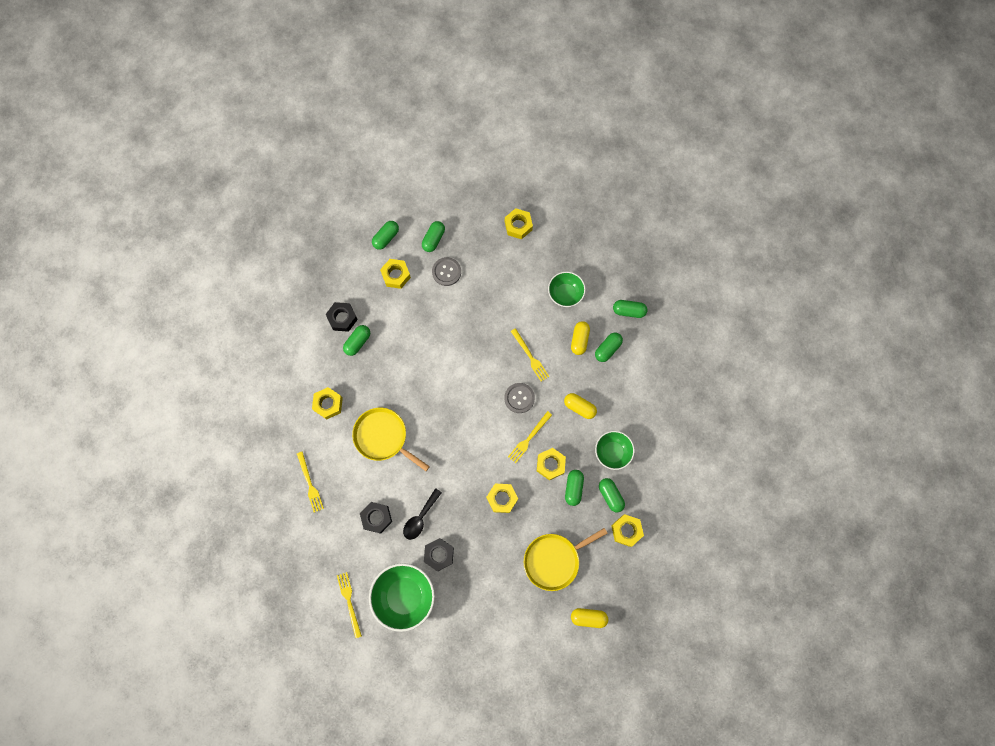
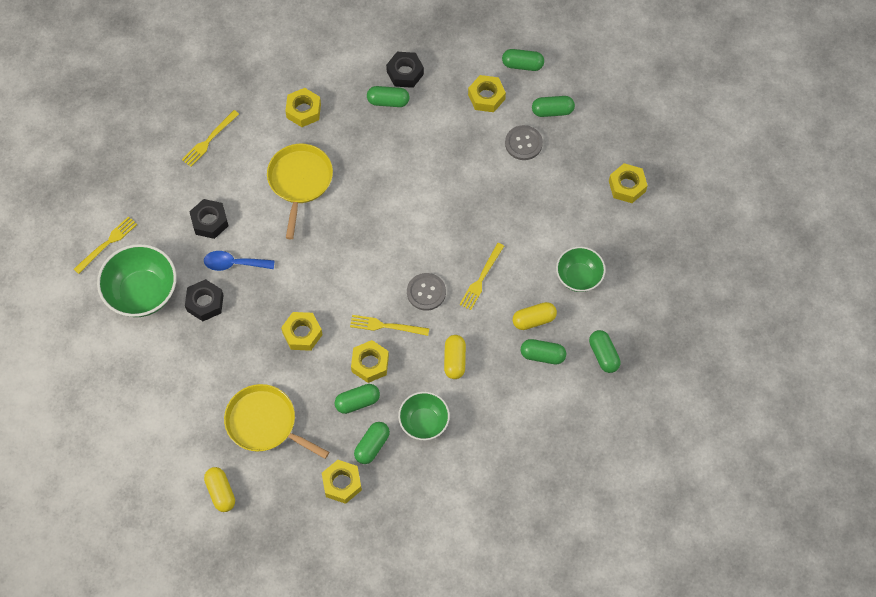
camera: 60 degrees right, 10 degrees down
(420, 518) = (234, 264): black spoon -> blue spoon

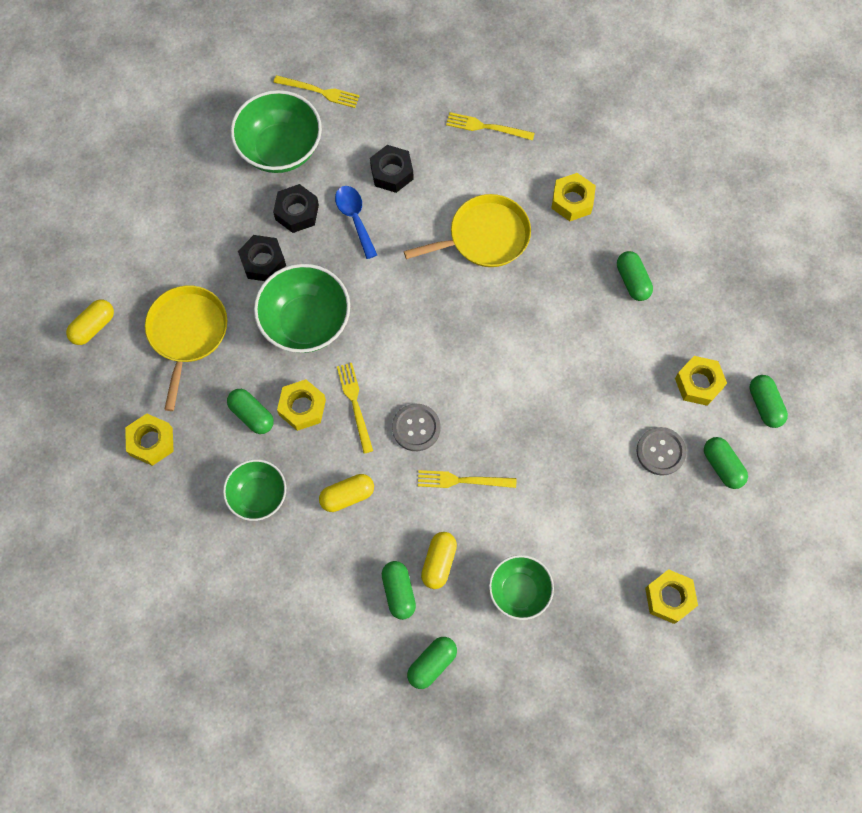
camera: 65 degrees right, 5 degrees up
(302, 333) = (306, 322): yellow nut -> green bowl
(372, 446) = (207, 453): green capsule -> none
(405, 73) = (679, 282): black nut -> black nut (263, 262)
(534, 320) = (439, 562): yellow capsule -> yellow capsule turned 60 degrees clockwise

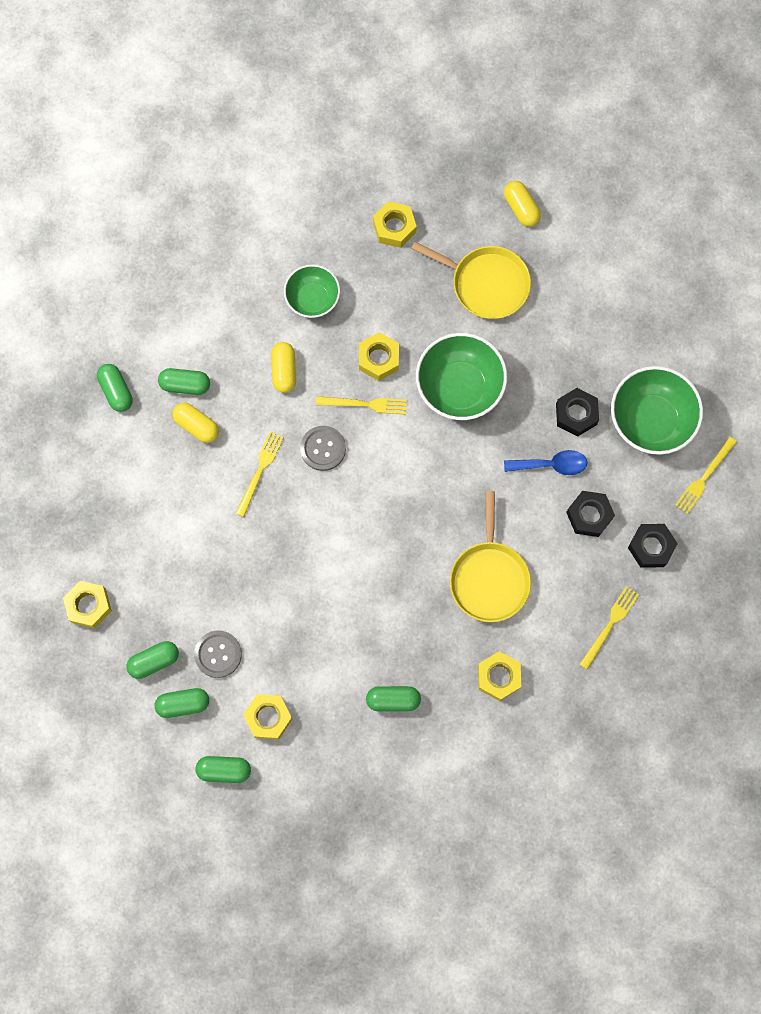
camera: 110 degrees right, 5 degrees up
(252, 415) = (388, 315): green capsule -> green capsule (154, 661)
(263, 262) = (534, 369): black nut -> black nut (651, 547)
(519, 591) = (146, 482): green bowl -> none

